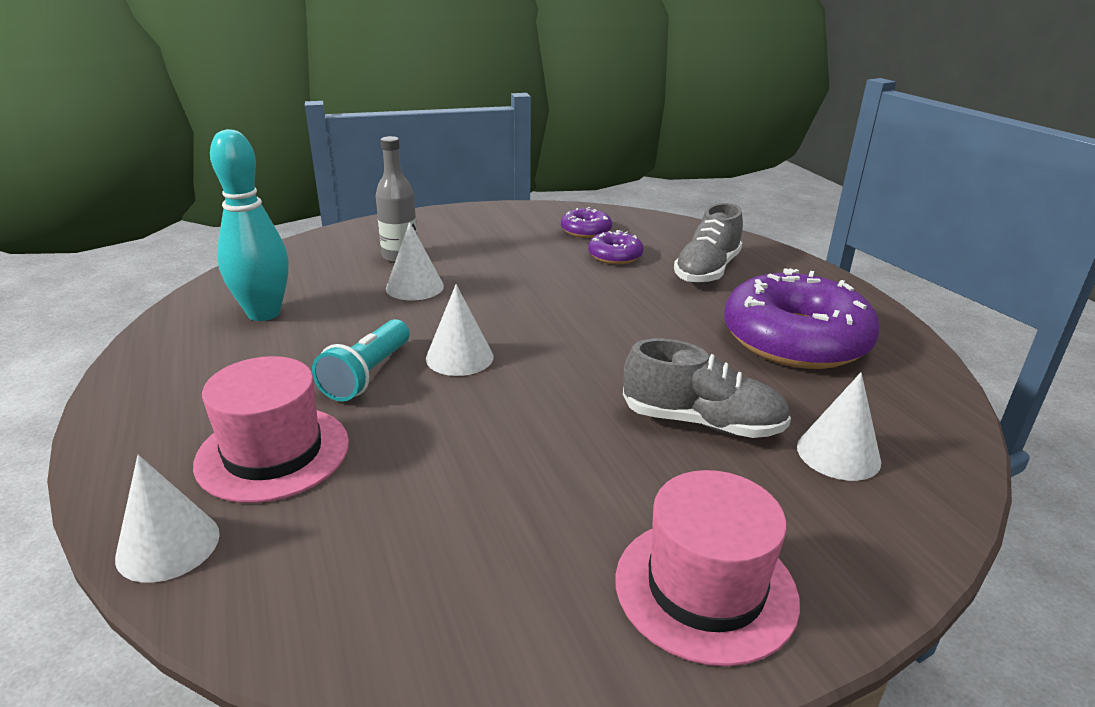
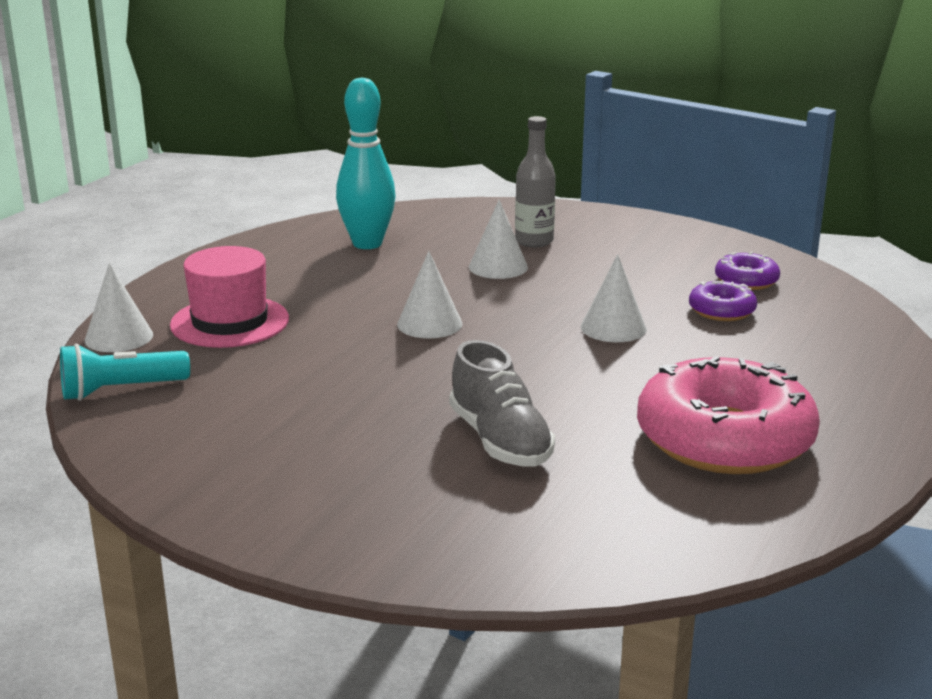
camera: 50 degrees right, 5 degrees down
(367, 375) = (354, 307): turquoise flashlight -> turquoise flashlight (121, 390)
(705, 588) = (300, 503): pink hat -> none
(707, 271) = (784, 358): grey shoe -> none
(795, 339) = (724, 439): purple donut -> pink donut
(838, 454) = (551, 510): white cone -> white cone (613, 328)

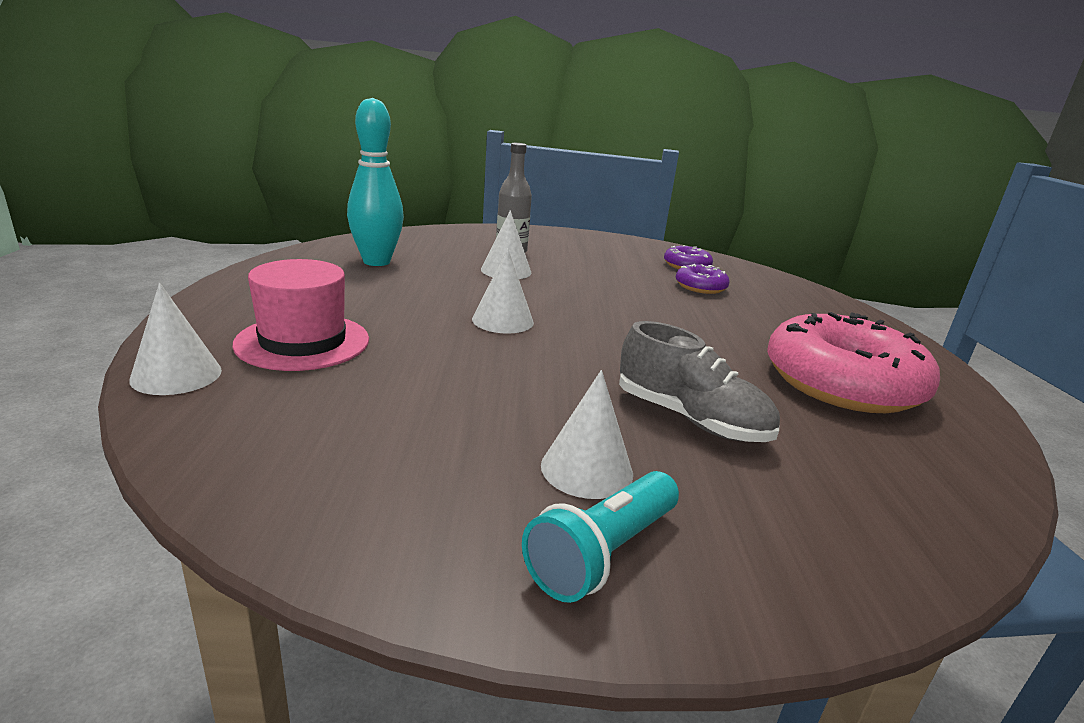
camera: 30 degrees left, 0 degrees up
(121, 390) = (226, 440): turquoise flashlight -> turquoise flashlight (603, 553)
(613, 328) = (647, 307): white cone -> white cone (587, 469)

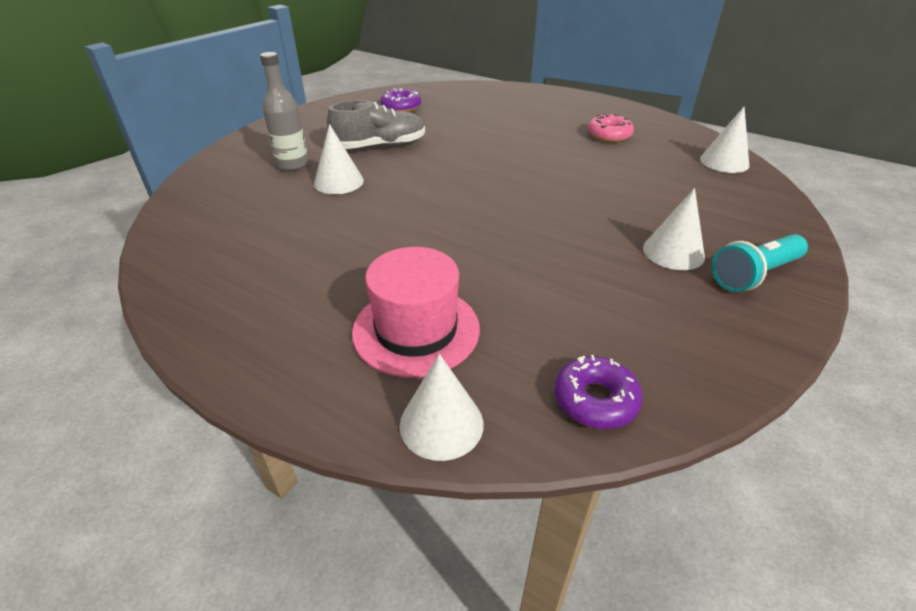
camera: 55 degrees left, 15 degrees up
(376, 262) = (245, 243): turquoise bowling pin -> none
(503, 320) = (444, 215): white cone -> white cone (724, 162)
(603, 553) = (754, 275): turquoise flashlight -> turquoise flashlight turned 75 degrees clockwise
(691, 419) = (630, 197): grey shoe -> grey shoe (380, 146)
(700, 287) = (444, 118): purple donut -> purple donut (595, 400)
(842, 383) = (609, 135): pink donut -> pink donut, size x0.46

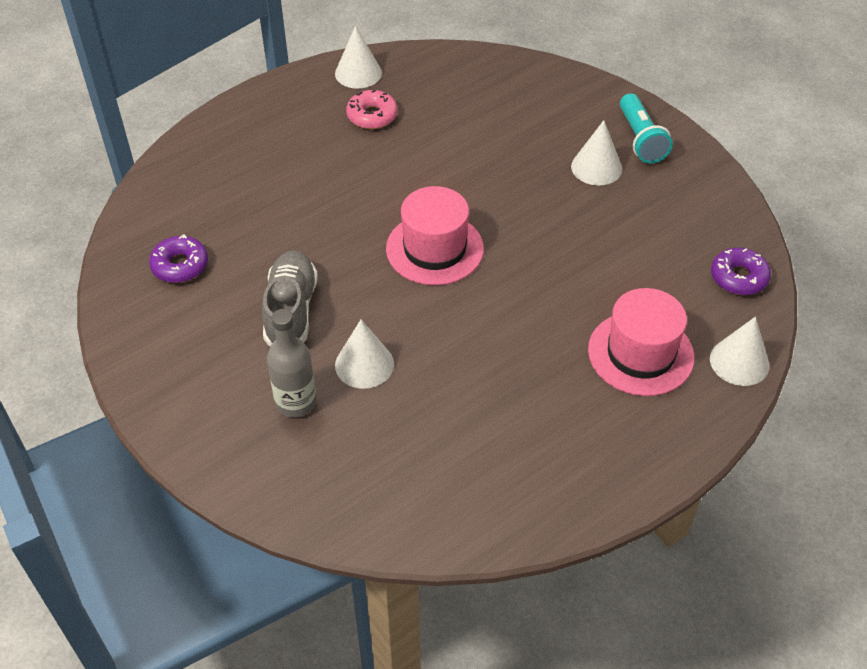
camera: 70 degrees left, 10 degrees up
(482, 187) = (434, 249): none -> pink hat
(724, 162) = (470, 67): white cone -> white cone (358, 73)

